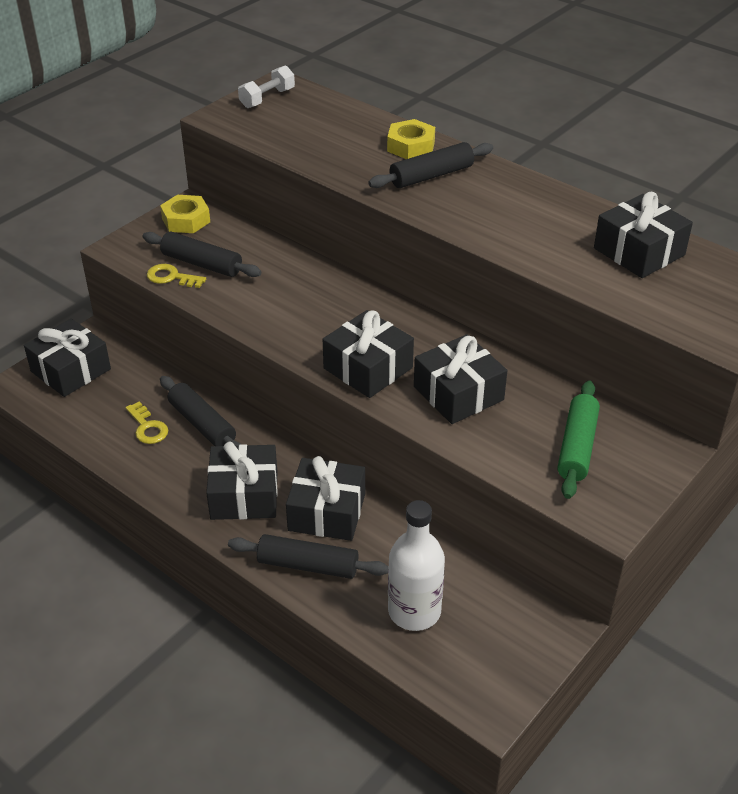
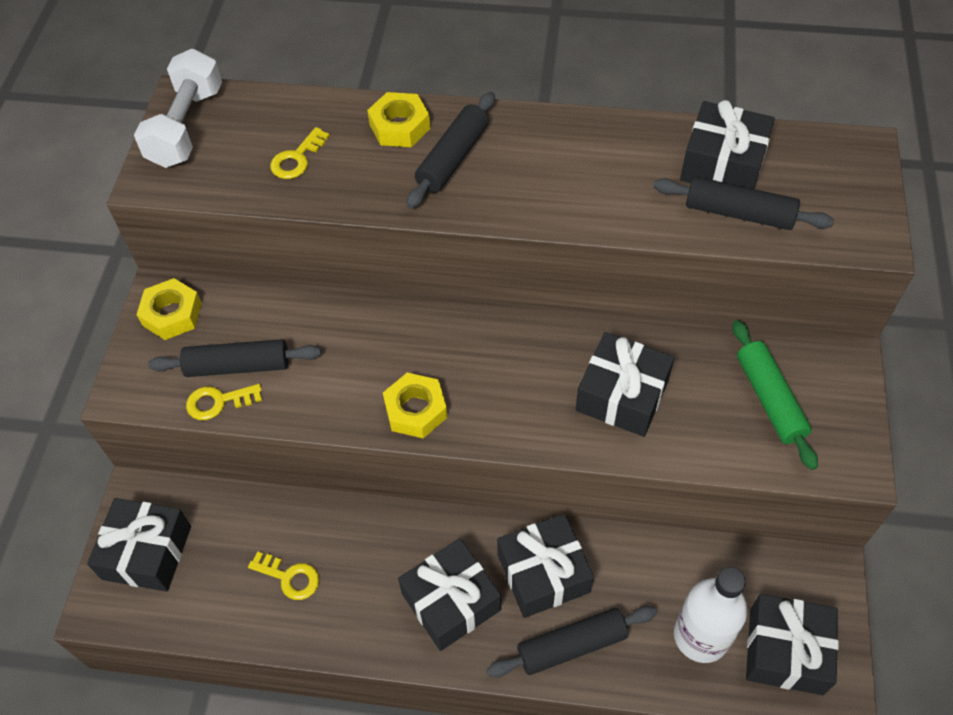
camera: 30 degrees left, 15 degrees up
(202, 424) = (343, 540): black rolling pin -> black rolling pin (738, 213)
(267, 98) = (186, 127): white dumbbell -> white dumbbell, size x1.60
(297, 337) = (415, 410): none -> yellow nut
(322, 139) = (297, 159): none -> yellow key
(368, 368) = (515, 412): black gift -> black gift (786, 651)

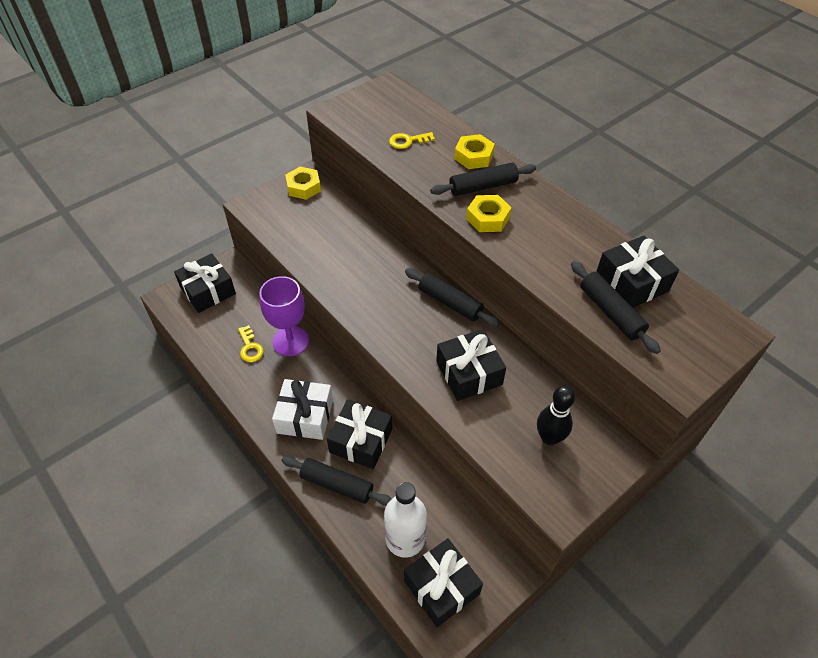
camera: 40 degrees right, 5 degrees down
(186, 127) = (375, 98): white dumbbell -> none
(218, 402) = (281, 236): yellow key -> none
(238, 366) = (306, 227): black rolling pin -> black rolling pin (450, 303)
(332, 527) = (290, 341): none -> purple goblet
(415, 410) = (360, 303): yellow nut -> yellow nut (487, 218)
(451, 601) = (305, 416): black gift -> white gift
(769, 399) = (549, 438): green rolling pin -> black bowling pin

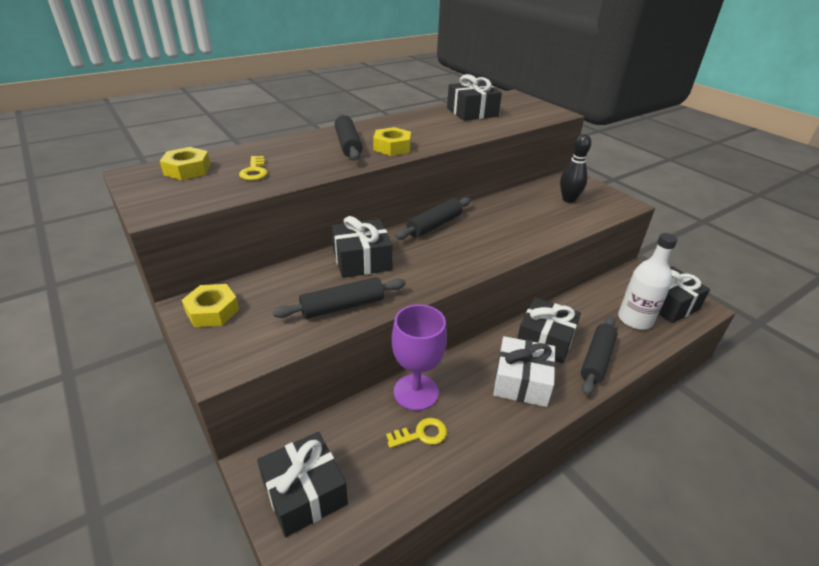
camera: 85 degrees left, 15 degrees down
(469, 373) = (514, 224): black gift -> black gift (362, 260)
(473, 156) = (301, 144): yellow nut -> yellow nut (187, 170)
(610, 312) = (501, 121): black rolling pin -> black rolling pin (342, 306)

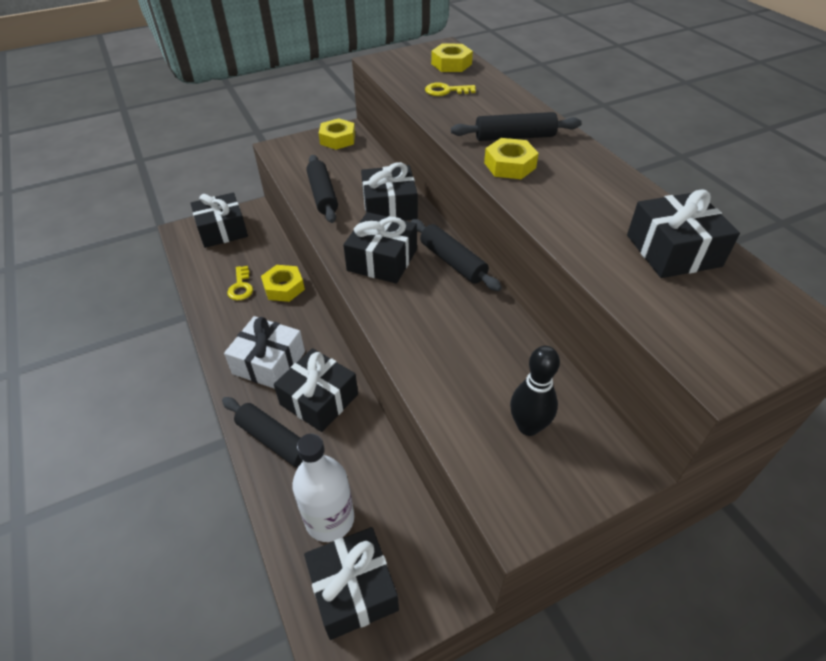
camera: 100 degrees right, 10 degrees up
(416, 392) = (284, 288): purple goblet -> yellow nut
(442, 258) = (382, 260): none -> black gift

